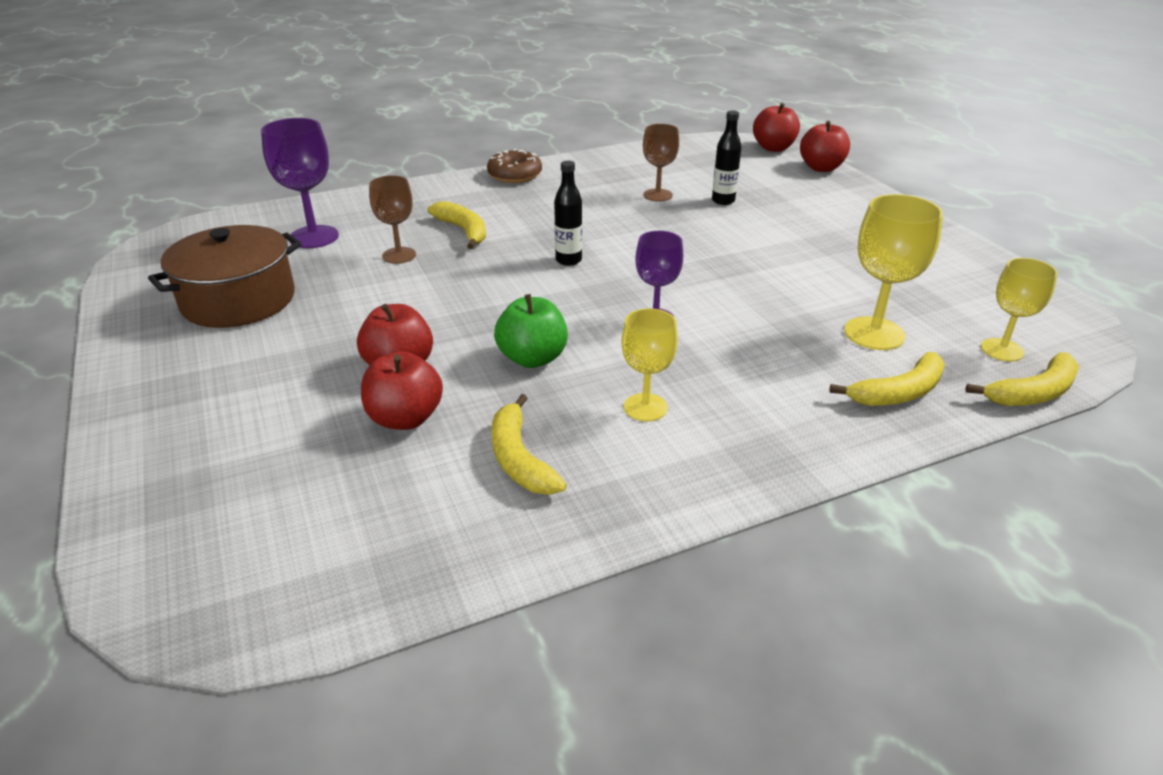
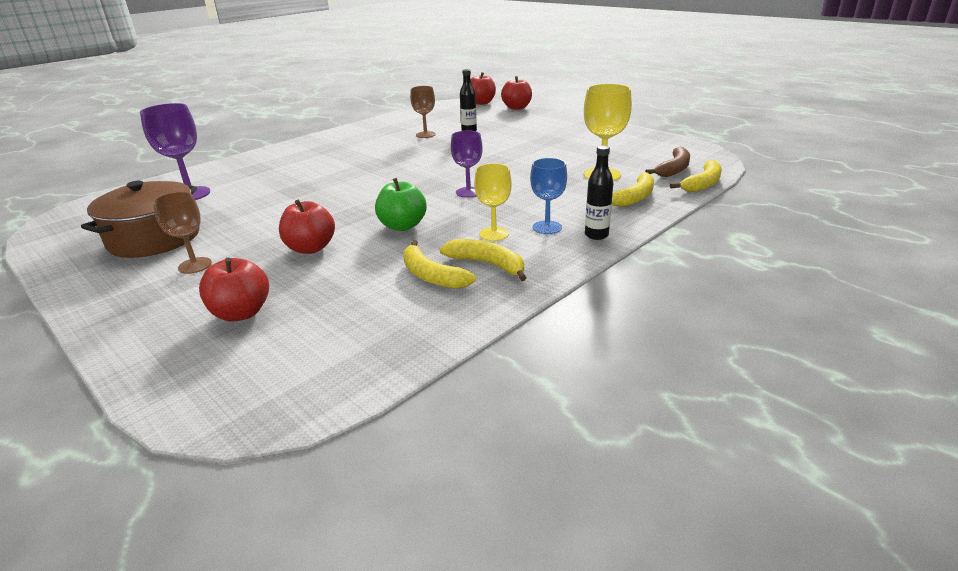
camera: 20 degrees left, 5 degrees down
(399, 255) = (266, 193): brown goblet -> brown goblet (195, 265)
(405, 418) = (336, 273): red apple -> red apple (241, 313)
(463, 230) = (304, 172): yellow banana -> yellow banana (487, 264)
(515, 175) = (320, 139): brown donut -> none
(568, 260) = (390, 175): black bottle -> black bottle (596, 235)
(728, 416) = (547, 227): none -> blue goblet
(1002, 350) = (674, 169): yellow goblet -> brown banana

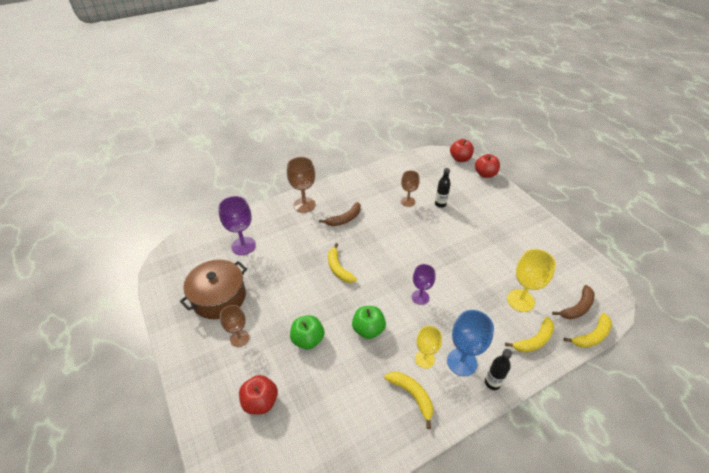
camera: 15 degrees right, 15 degrees up
(280, 154) = (304, 205): none -> brown goblet
(311, 248) = (308, 339): red apple -> green apple
(342, 156) = (344, 219): none -> brown banana
(431, 276) = (374, 397): yellow banana -> yellow banana (338, 268)
(547, 227) = (462, 362): blue goblet -> blue goblet, size x1.51

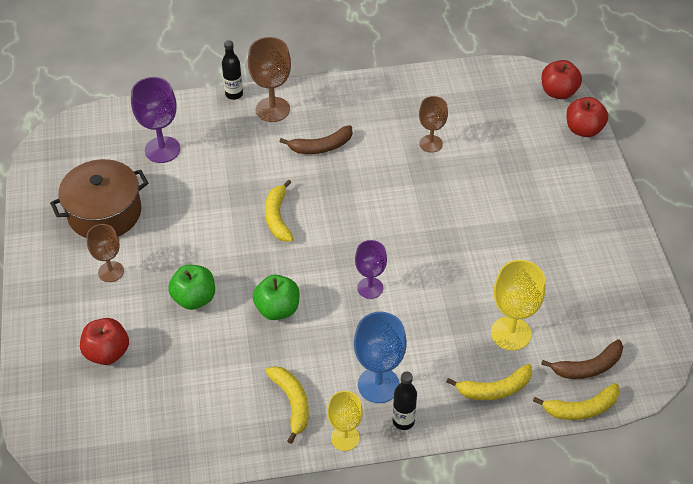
camera: 20 degrees right, 5 degrees up
(424, 359) = (331, 366): yellow goblet -> yellow goblet (345, 438)
(440, 204) = (479, 161): black bottle -> black bottle (234, 94)

